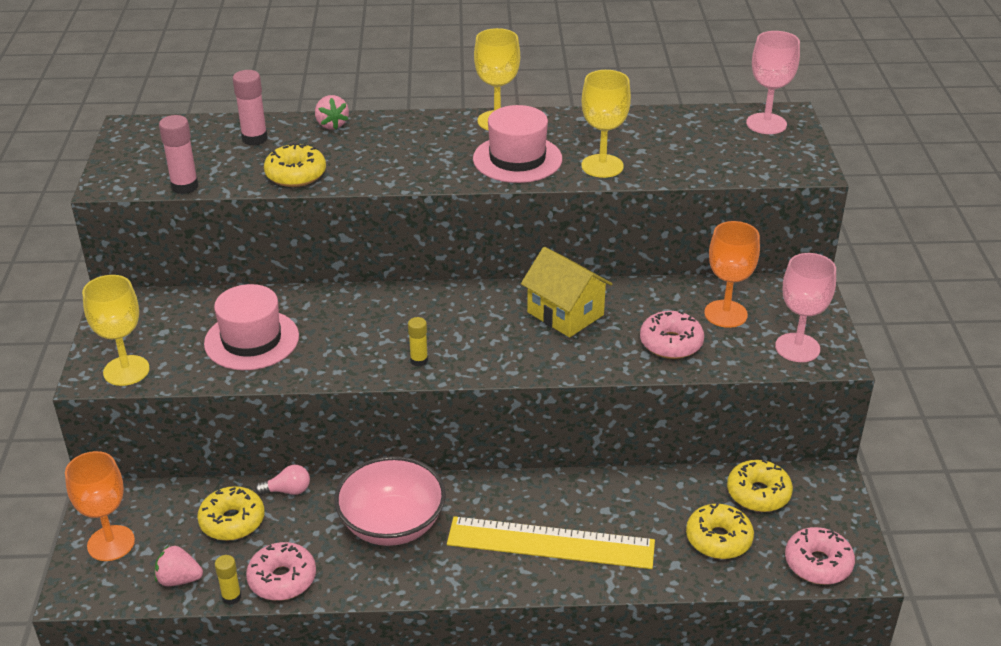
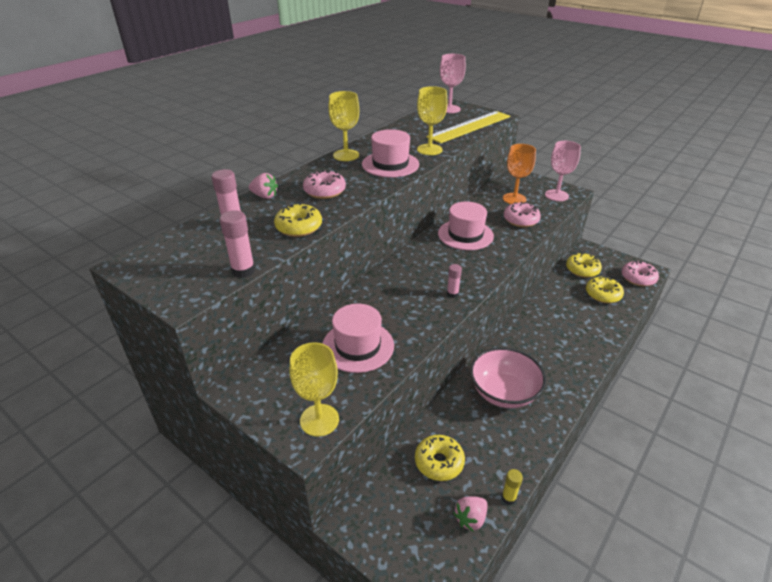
camera: 50 degrees left, 0 degrees up
(111, 543) = (401, 542): orange goblet -> none
(282, 579) = (511, 464): pink donut -> pink donut (324, 191)
(288, 490) = (435, 422): pink light bulb -> none
(419, 360) = (452, 294): yellow glue stick -> pink glue stick
(550, 543) = (565, 344): yellow ruler -> yellow ruler (469, 126)
(565, 313) = (465, 235): yellow house -> pink hat

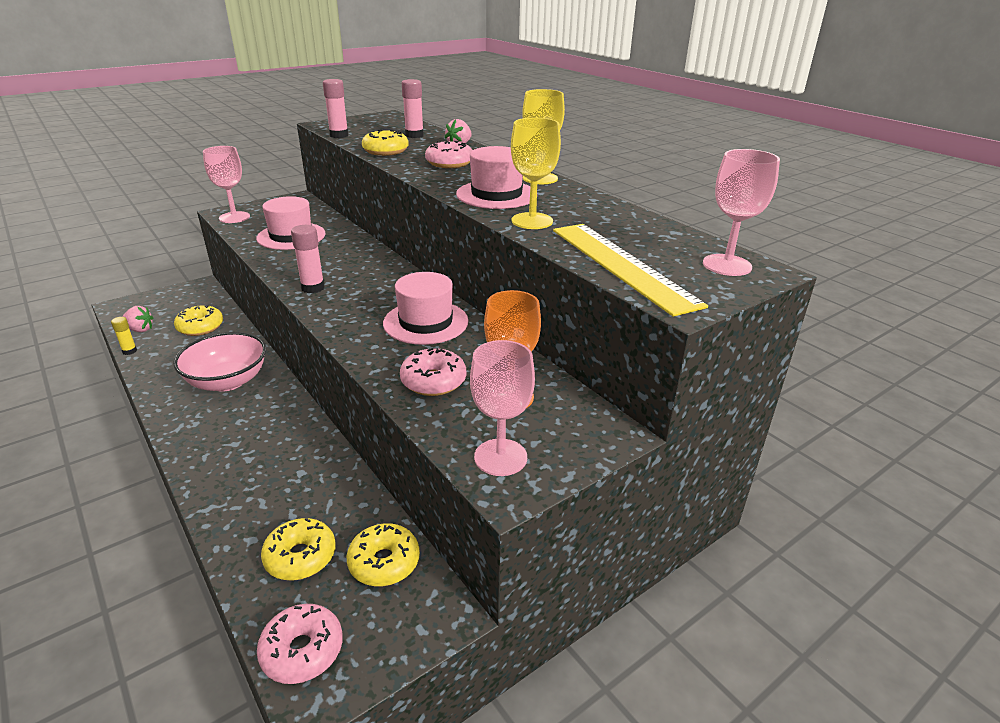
camera: 105 degrees right, 5 degrees down
(319, 420) = (234, 217): yellow goblet -> pink goblet
(452, 294) = (313, 288): pink glue stick -> pink glue stick, size x1.57
(470, 518) = (139, 330): pink strawberry -> pink strawberry turned 120 degrees clockwise

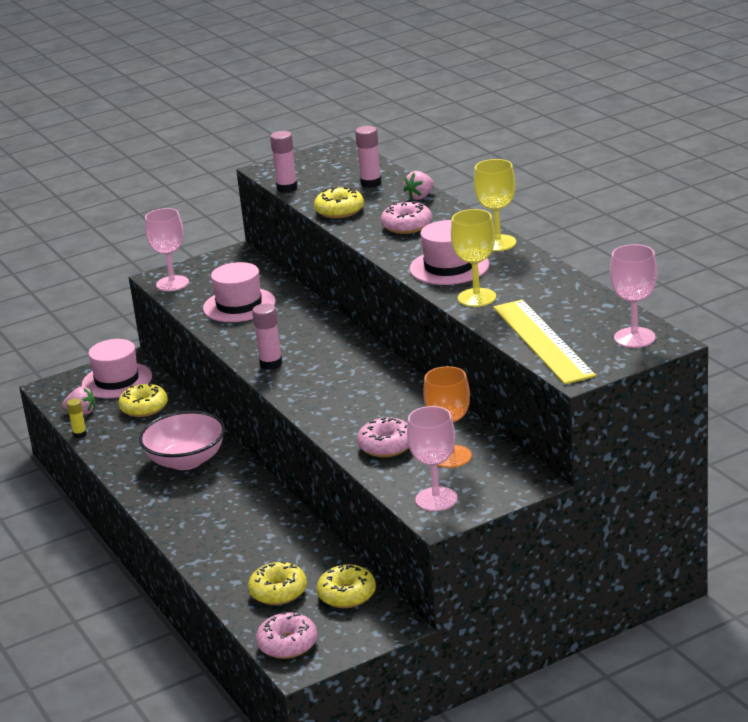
camera: 10 degrees right, 5 degrees down
(426, 322) = (381, 395): pink hat -> pink hat (117, 380)

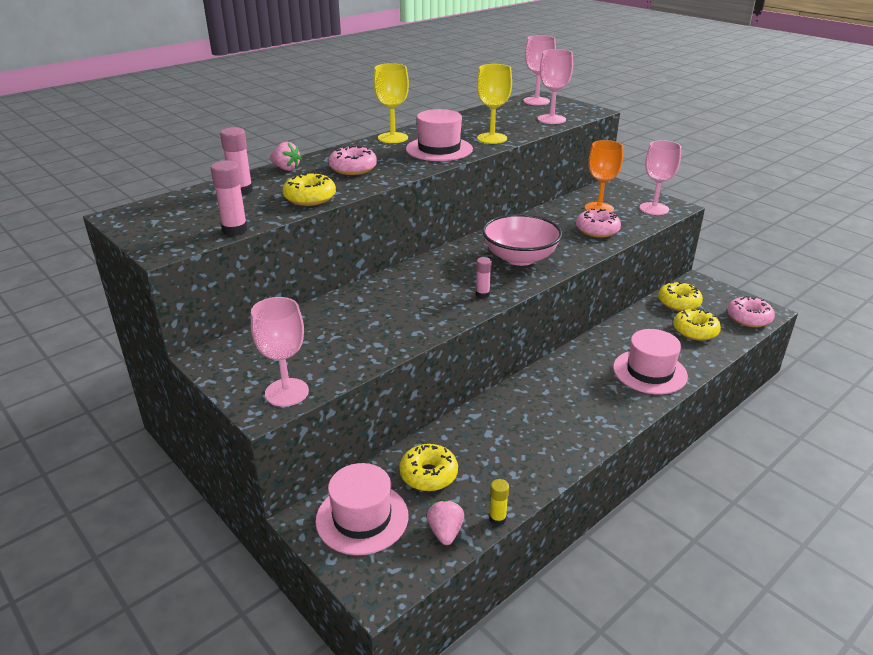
camera: 105 degrees left, 5 degrees up
(186, 461) = (530, 417): pink bowl -> pink bowl (520, 258)
(239, 305) = (354, 332): pink hat -> pink hat (649, 372)
(271, 364) = (482, 294): pink glue stick -> pink glue stick, size x0.64
(543, 341) = (551, 119): yellow ruler -> pink goblet

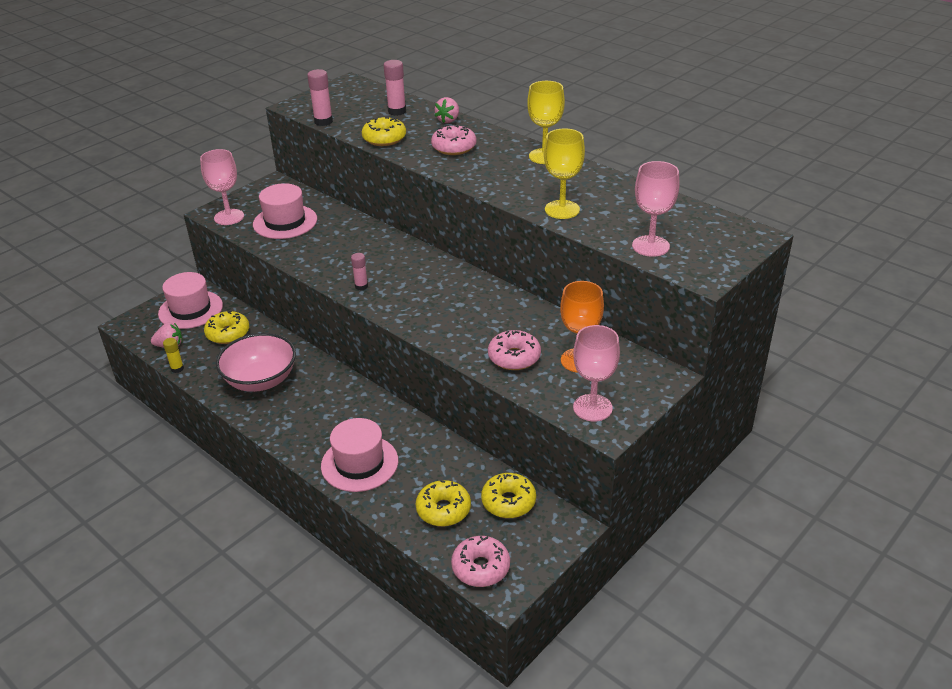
camera: 85 degrees right, 5 degrees up
(439, 149) = (517, 182): pink hat -> pink hat (285, 222)
(520, 258) = (436, 305): pink bowl -> pink bowl (261, 380)
(536, 101) = (727, 234): pink goblet -> none

